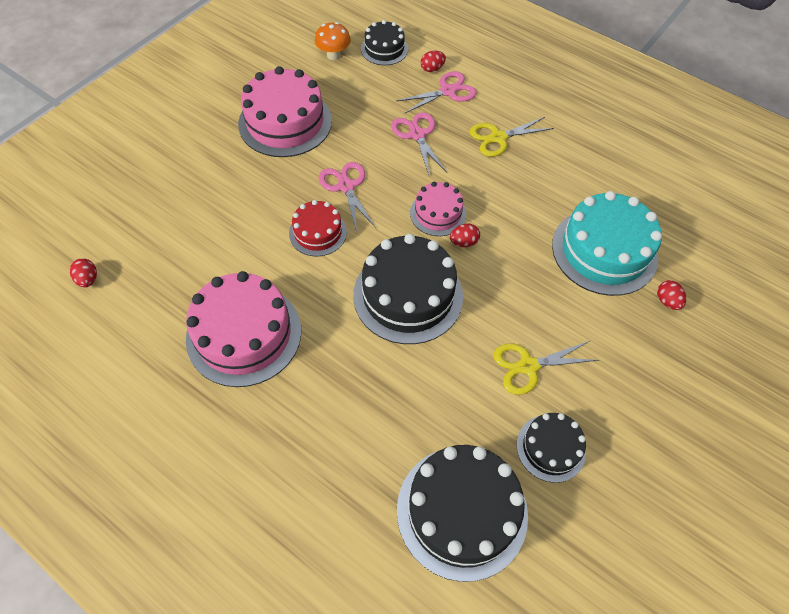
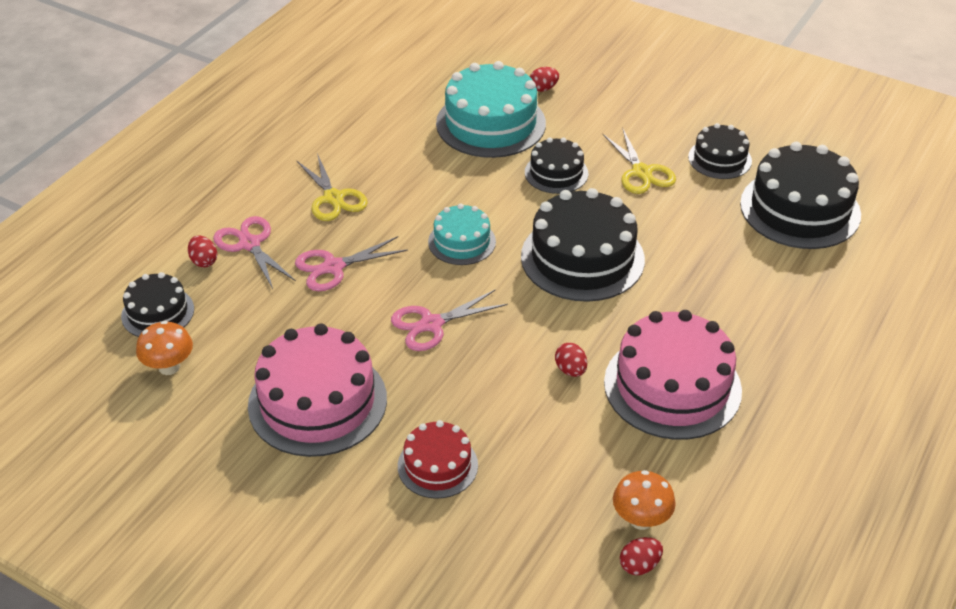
camera: 95 degrees left, 15 degrees down
(125, 287) = (641, 519): none -> orange mushroom
(318, 232) = (510, 341): red cake -> red cake (437, 465)
(438, 213) = (462, 242): pink cake -> turquoise cake
(464, 242) = (500, 220): red egg -> red egg (570, 370)
(528, 293) = (556, 173): none -> black cake

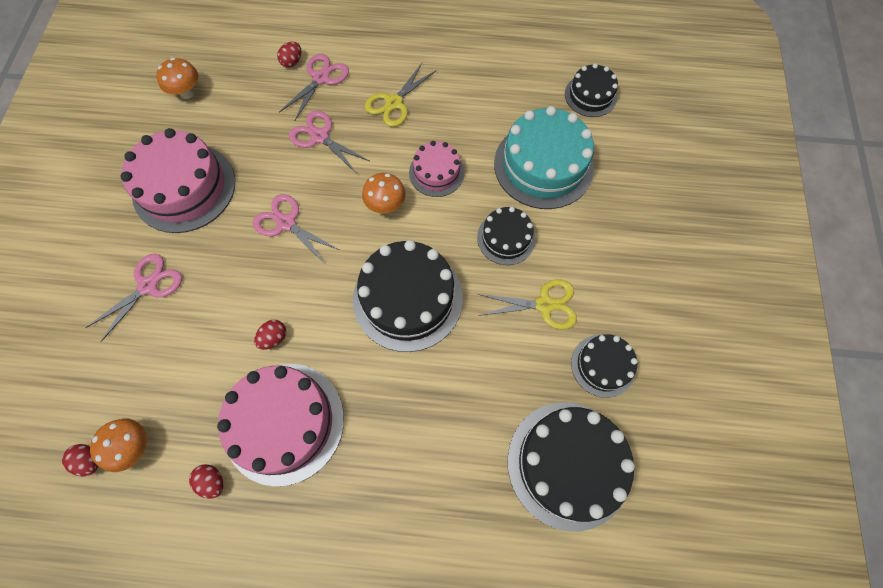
camera: 65 degrees right, 25 degrees up
(158, 312) = (233, 62): black cake -> black cake (590, 95)
(437, 465) = (148, 286): red cake -> pink scissors
(447, 194) = (436, 172): none -> pink cake
(462, 242) = (386, 205): turquoise cake -> orange mushroom
(543, 88) = (616, 184): red egg -> red egg (212, 481)
(641, 172) = (544, 305): yellow scissors -> yellow scissors turned 135 degrees counterclockwise

